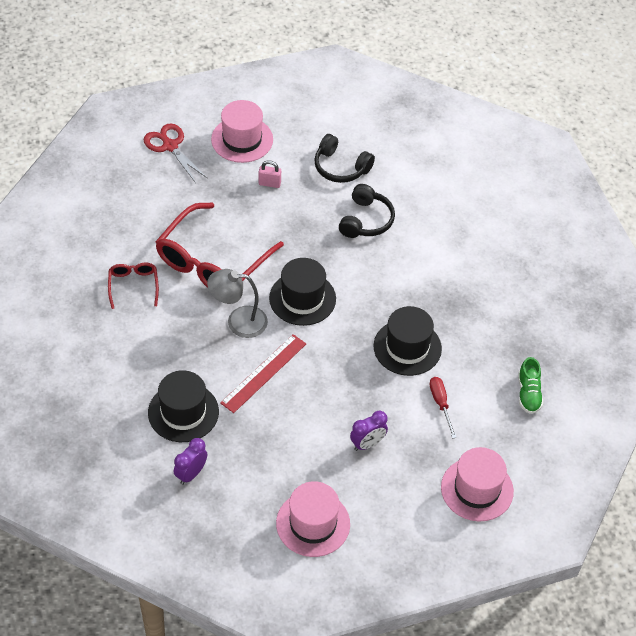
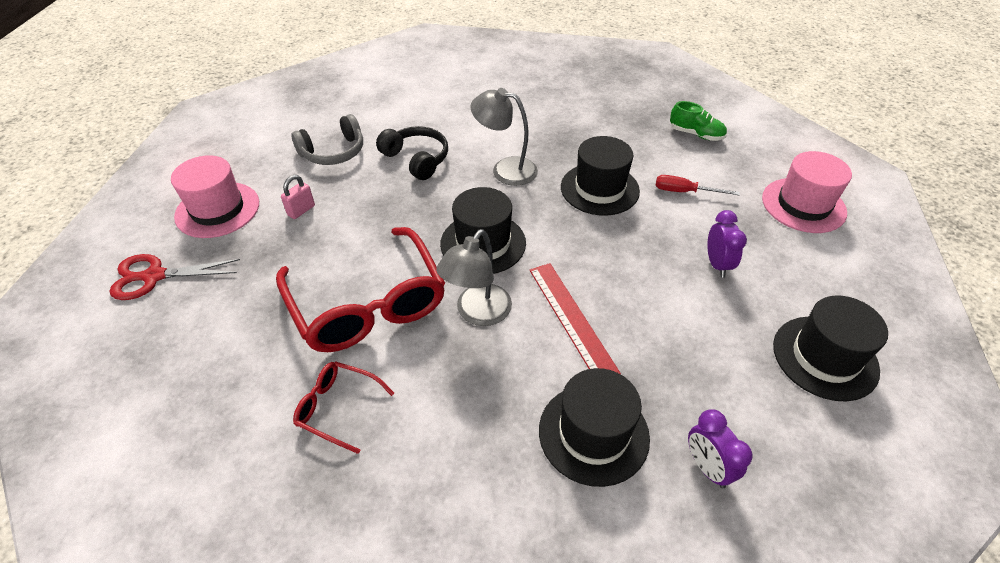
camera: 60 degrees left, 5 degrees down
(313, 524) = (825, 357): pink hat -> black hat
(340, 167) = (333, 152): black headphones -> grey headphones
(391, 279) = (505, 169): none -> grey lamp

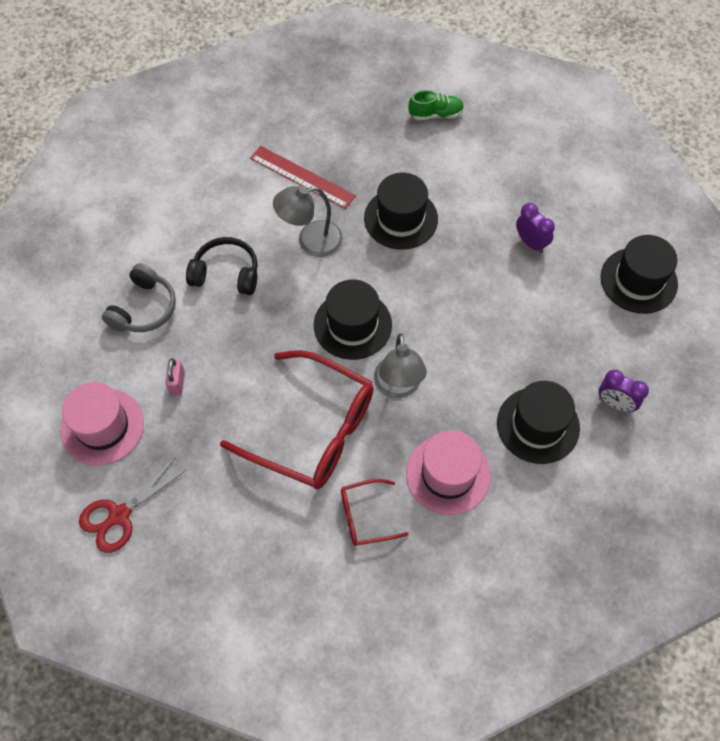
camera: 35 degrees left, 15 degrees up
(571, 319) = (465, 350): red ruler -> red ruler (302, 177)
(684, 192) = (466, 184): red screwdriver -> none
(803, 205) = (557, 149): pink hat -> pink hat (448, 474)

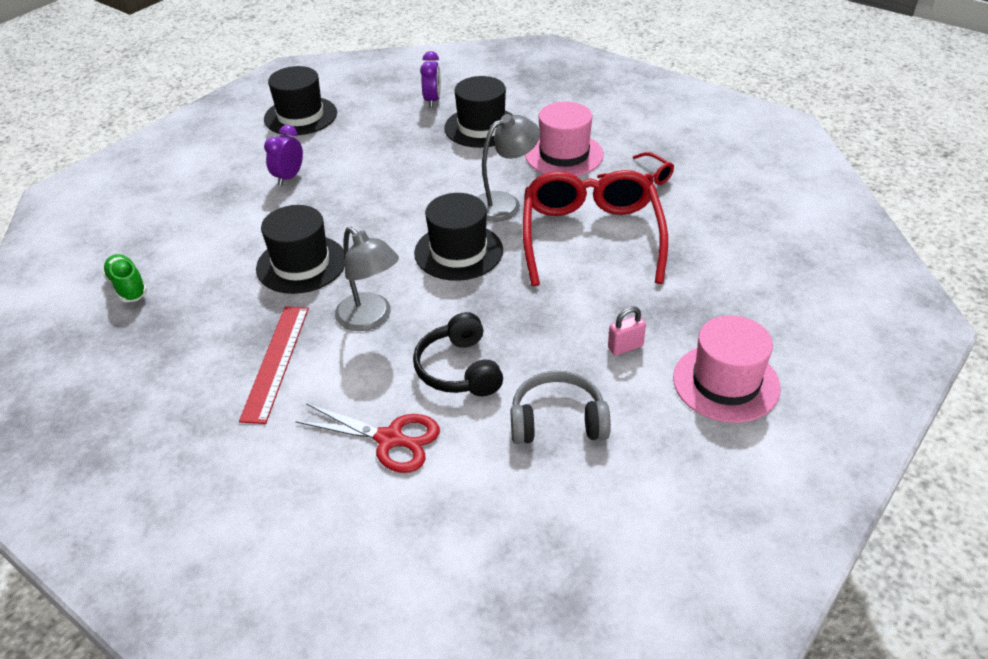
camera: 115 degrees left, 20 degrees down
(119, 515) = (796, 324): red scissors -> red scissors (390, 439)

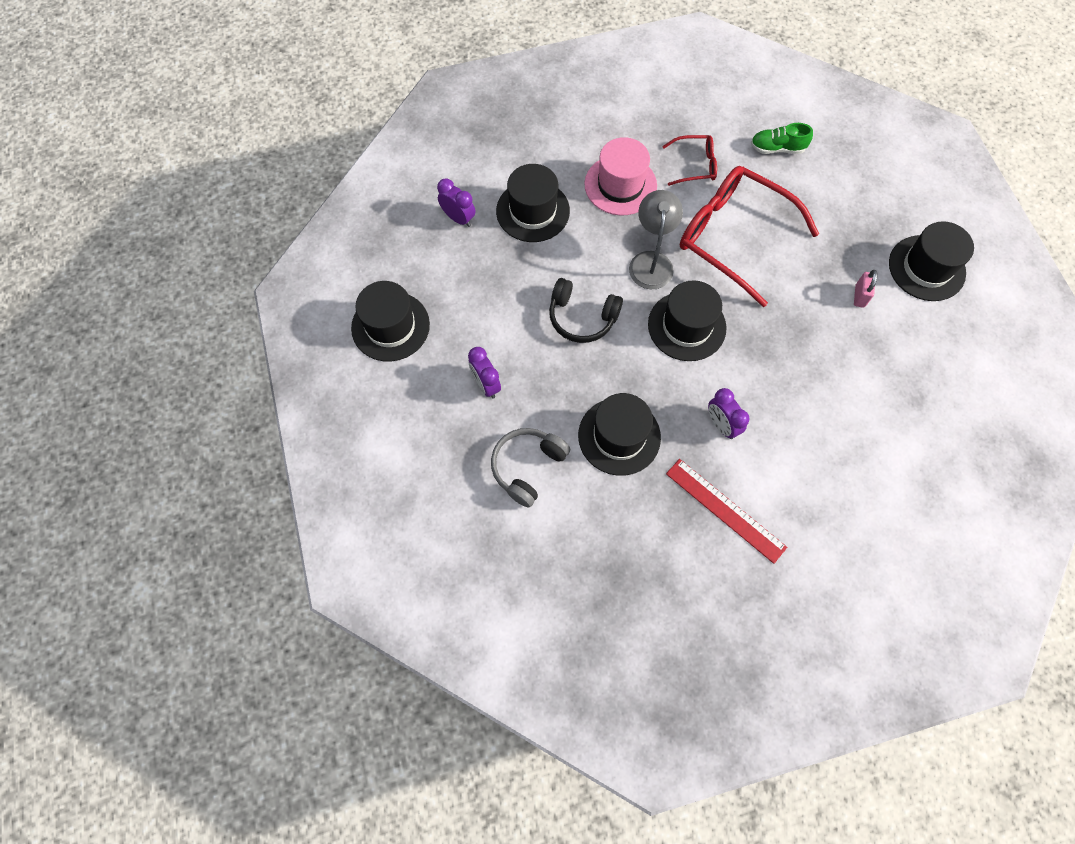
camera: 55 degrees left, 25 degrees up
(128, 287) = (550, 575): green shoe -> green shoe (777, 148)
(370, 319) = (721, 425): grey lamp -> purple clock
(390, 439) = (852, 479): red scissors -> none
(459, 369) = (814, 401): black headphones -> black headphones (582, 317)
(557, 421) = (899, 376): grey headphones -> grey headphones (527, 467)
(726, 383) = (926, 268): pink hat -> black hat

